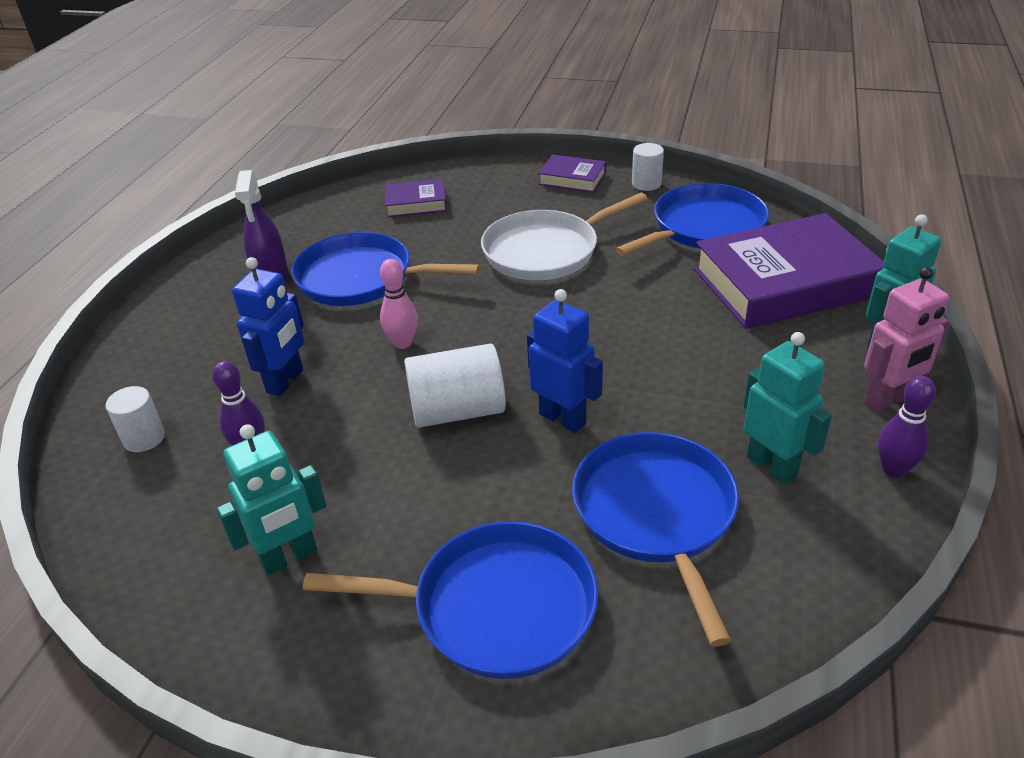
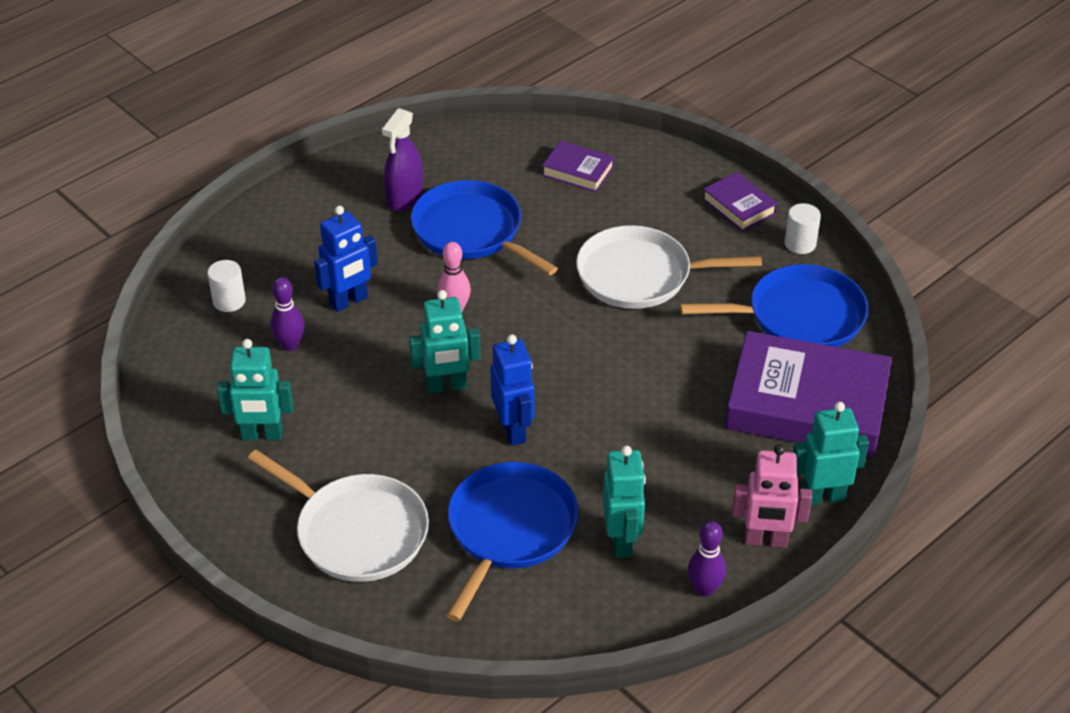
camera: 30 degrees right, 5 degrees up
(457, 411) = (446, 386): white cylinder -> turquoise robot
(495, 607) = (356, 532): blue pan -> white pan

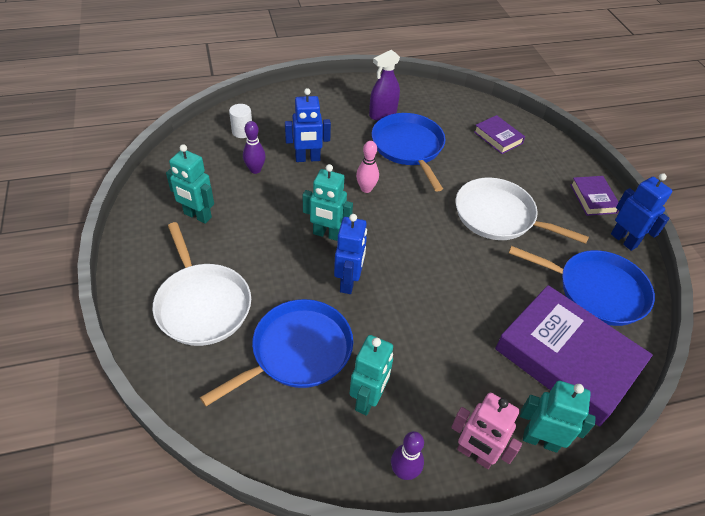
camera: 25 degrees right, 5 degrees up
(800, 244) = (624, 240): white cylinder -> blue robot

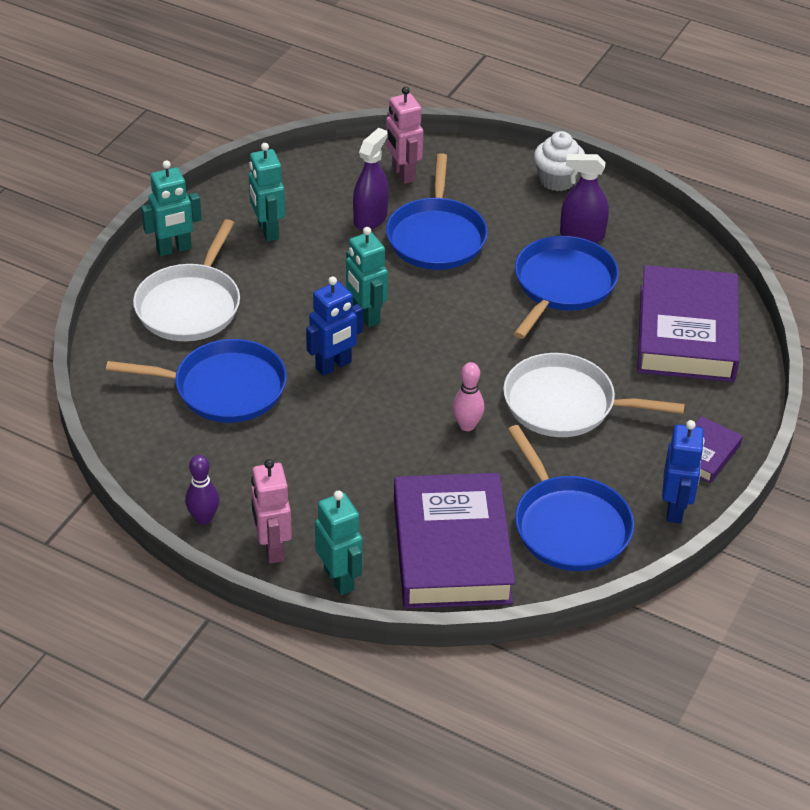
camera: 45 degrees right, 5 degrees down
(242, 131) = (403, 174): white cylinder -> pink robot
(255, 170) = (370, 218): purple bowling pin -> purple spray bottle
(307, 159) = (436, 236): blue robot -> blue pan
(332, 91) = (557, 180): none -> white cupcake
(366, 189) = (459, 298): pink bowling pin -> pink bowling pin (467, 425)
(368, 399) = (237, 457): turquoise robot -> turquoise robot (174, 249)
(498, 137) = (686, 333): purple book -> purple book, size x2.15
(499, 216) = (565, 404): white pan -> white pan turned 60 degrees counterclockwise

